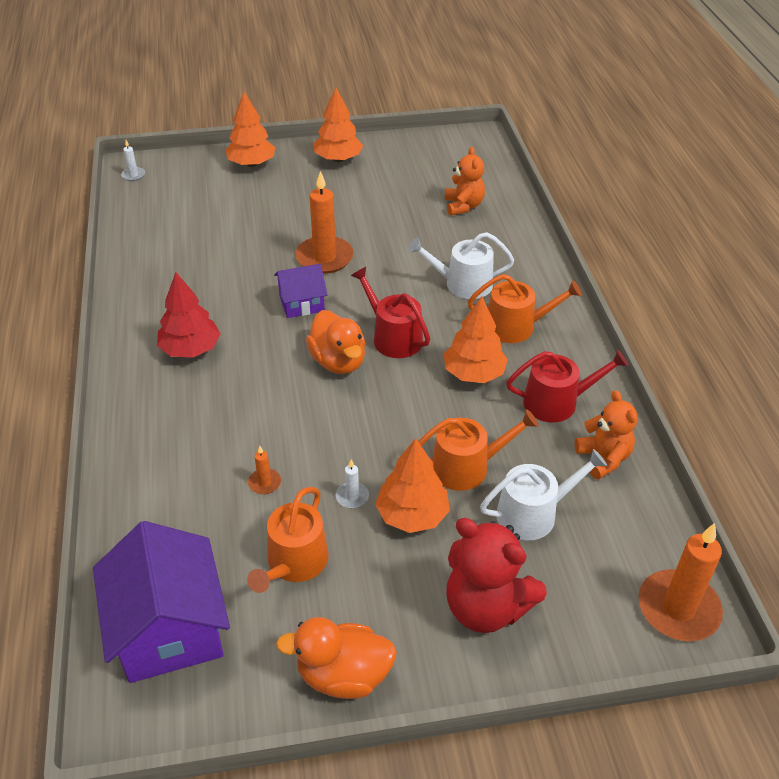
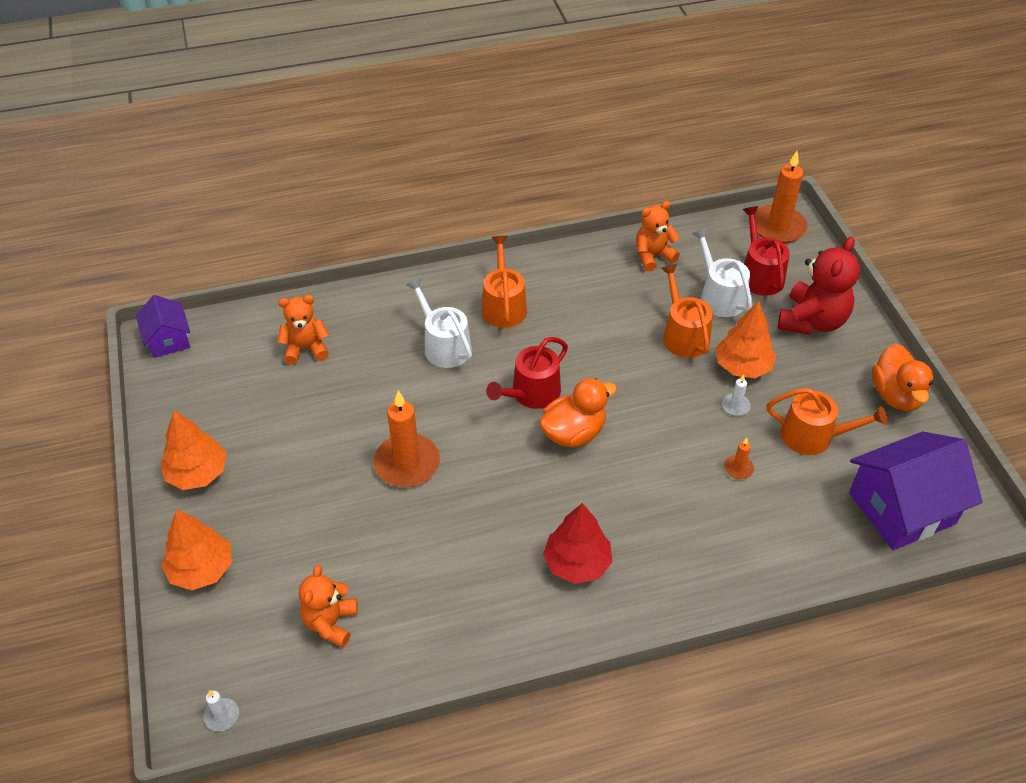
camera: 95 degrees left, 5 degrees up
(185, 218) = (330, 623): none -> orange teddy bear
(301, 303) = (488, 474): purple house -> purple house (168, 340)
(462, 284) = (443, 345): white watering can -> white watering can turned 150 degrees clockwise
(474, 373) = (571, 333): orange tree -> none
(557, 402) = (596, 280): red watering can -> red watering can (759, 274)

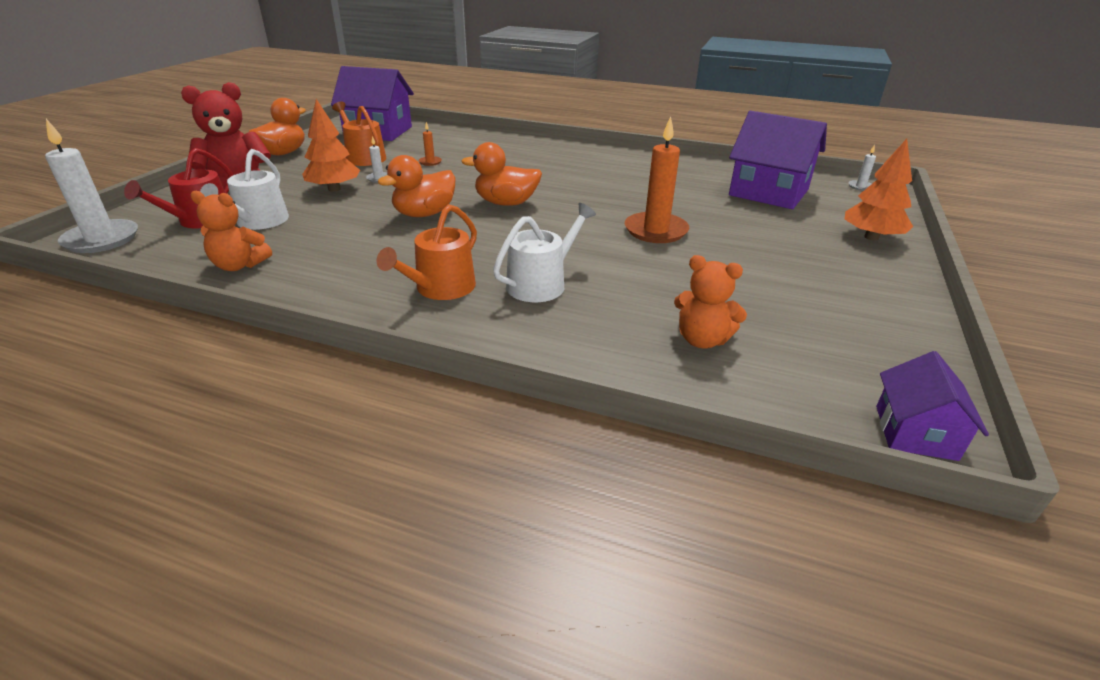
camera: 145 degrees left, 15 degrees down
(197, 473) = (871, 287): orange tree -> none
(330, 623) = (768, 192): orange teddy bear -> purple house
(443, 345) = (541, 283): white watering can -> white watering can turned 135 degrees counterclockwise
(531, 394) = (506, 229): red watering can -> none
(577, 563) = (582, 166): red tree -> none
(619, 376) = (424, 214): none -> orange duck
(683, 335) = (335, 214): orange watering can -> none
(778, 227) = (101, 239): orange candle -> white candle

